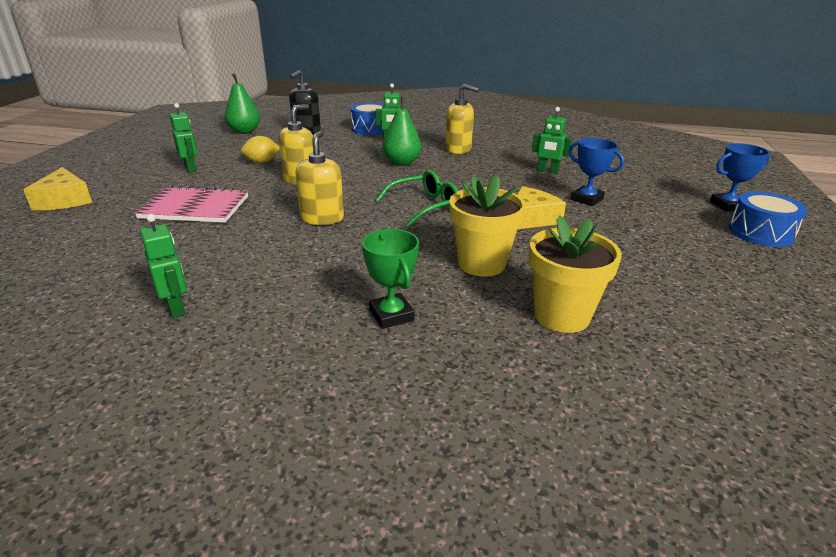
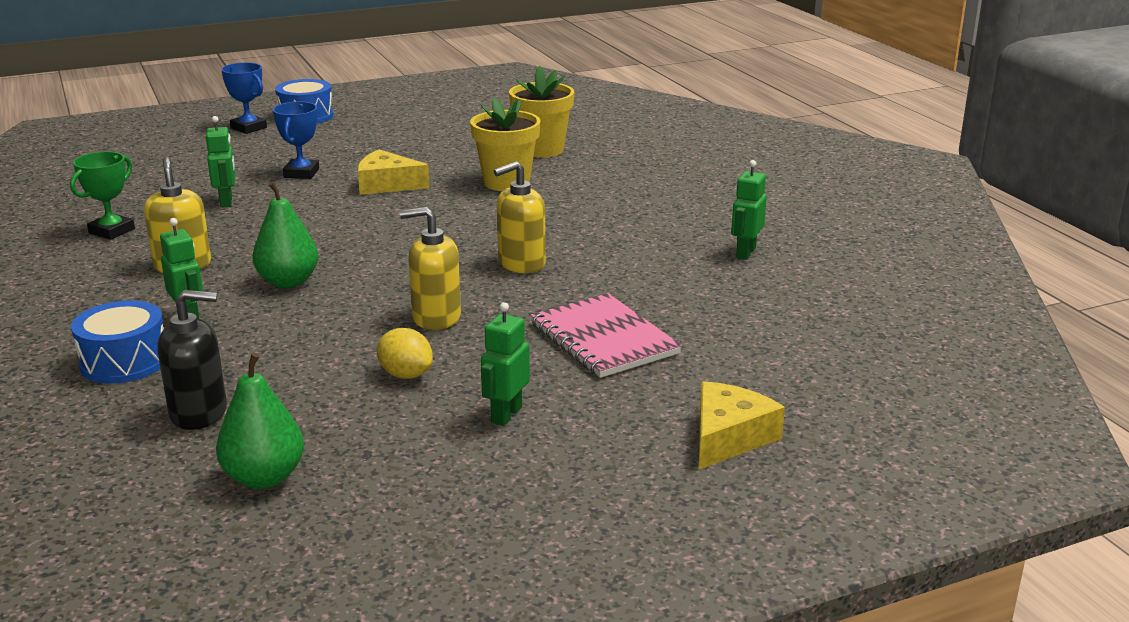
camera: 125 degrees left, 5 degrees down
(391, 315) = (625, 189): green trophy -> green trophy (112, 231)
(425, 206) = (419, 230): green glasses -> none

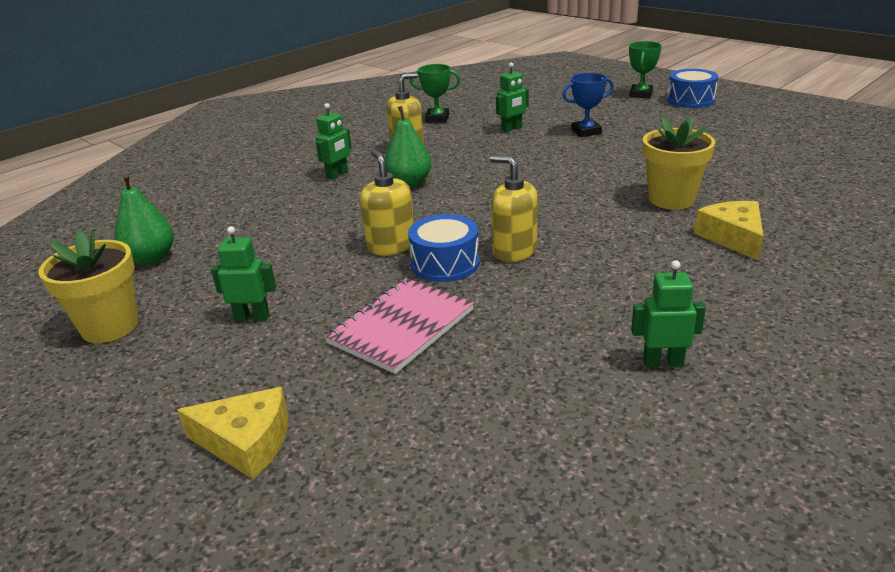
camera: 70 degrees right, 5 degrees up
(124, 361) = (275, 177): blue drum -> blue drum (445, 263)
(199, 413) = (222, 216): black soap dispenser -> none
(248, 128) = (640, 94): blue trophy -> green trophy
(387, 184) = (604, 161): yellow cheese -> yellow cheese (733, 237)
(406, 375) = (297, 261): yellow lemon -> none
(542, 150) = (769, 192): yellow flower pot -> yellow flower pot (110, 326)

